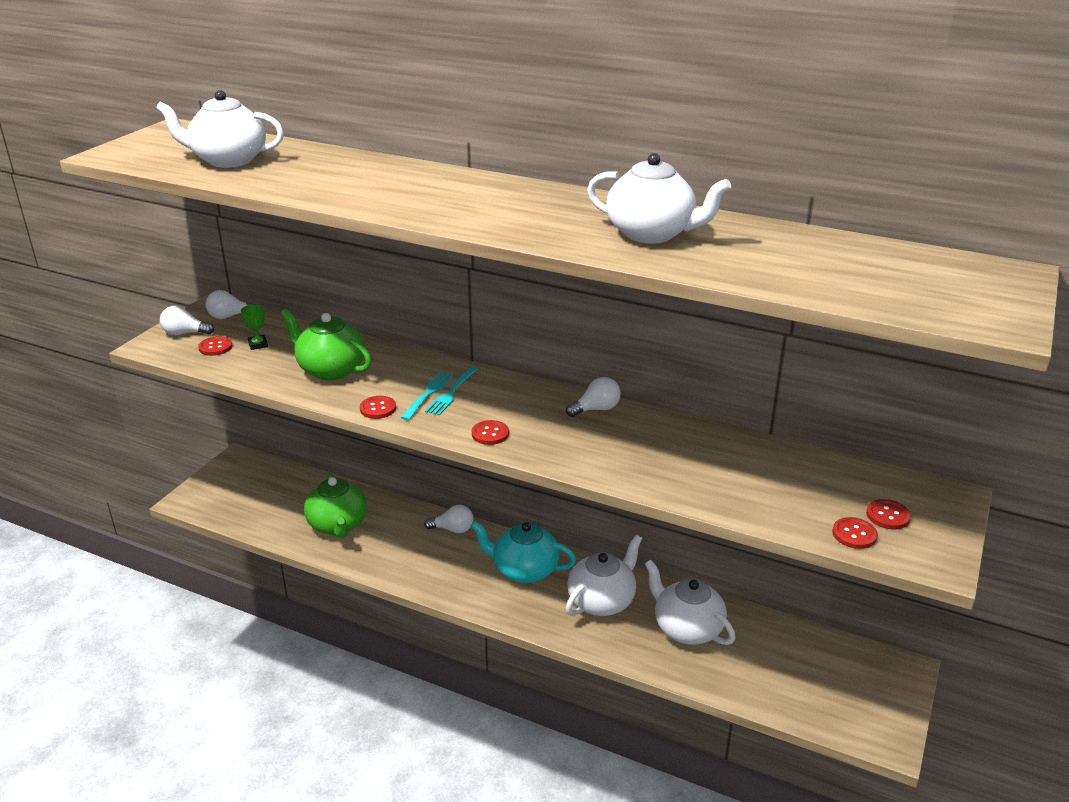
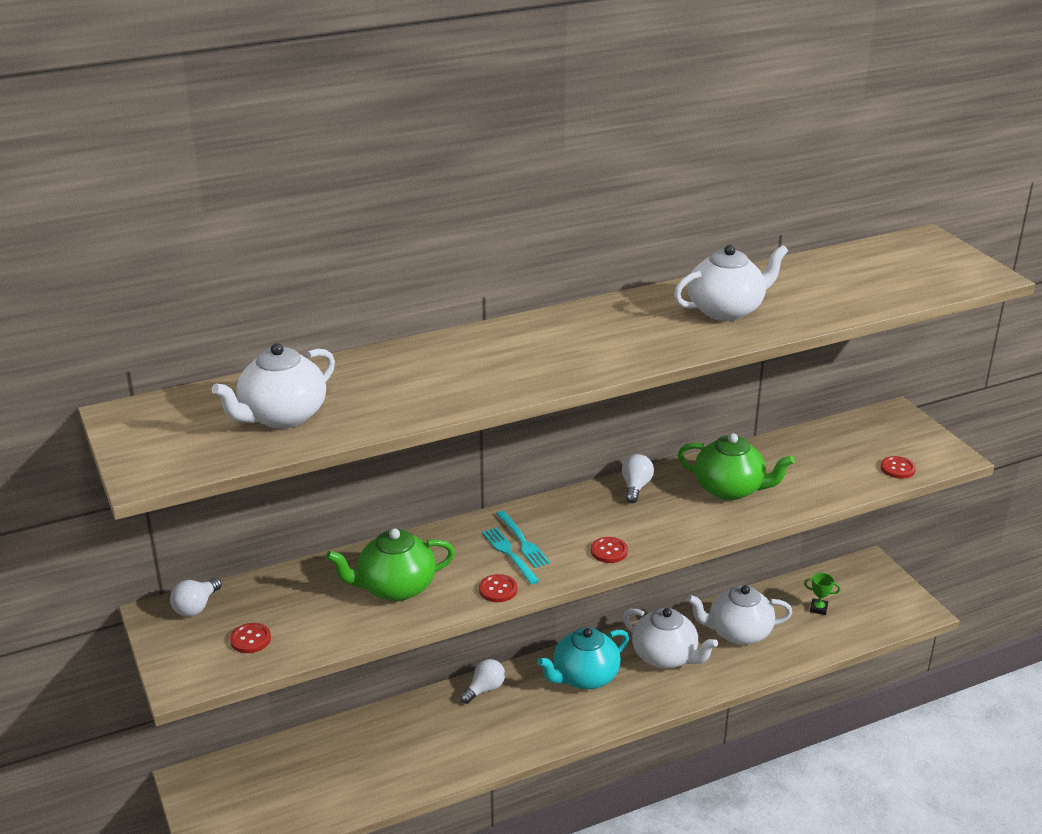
camera: 50 degrees left, 0 degrees up
(184, 333) = (189, 649): white light bulb -> none
(258, 344) = (284, 611): green trophy -> green trophy (818, 608)
(338, 525) = (391, 758): green teapot -> green teapot (730, 489)
(602, 601) = (665, 657): white teapot -> white teapot turned 135 degrees clockwise
(887, 516) = (892, 446): red button -> none

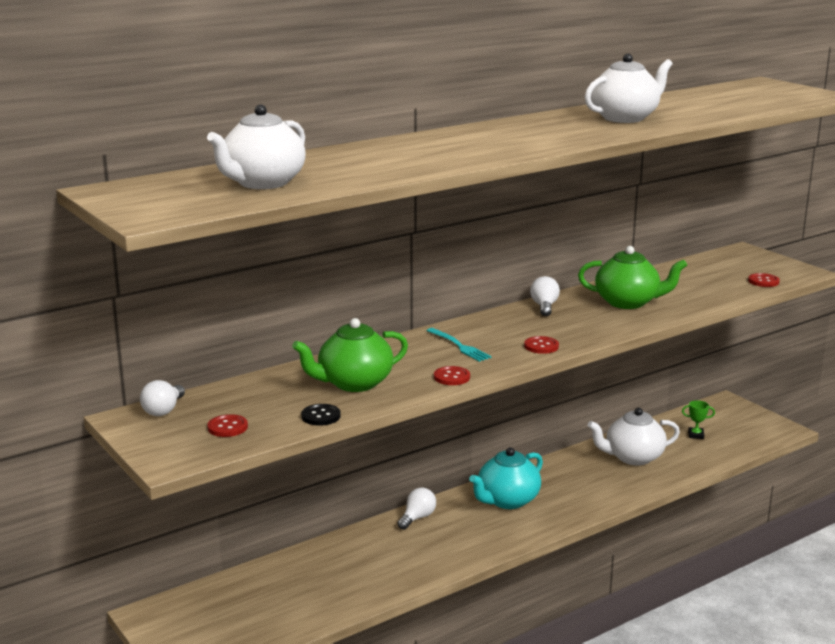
camera: 10 degrees left, 10 degrees down
(346, 634) = (321, 416): none -> black button
(508, 553) = (450, 354): turquoise fork -> none
(665, 657) = (575, 479): white teapot -> none

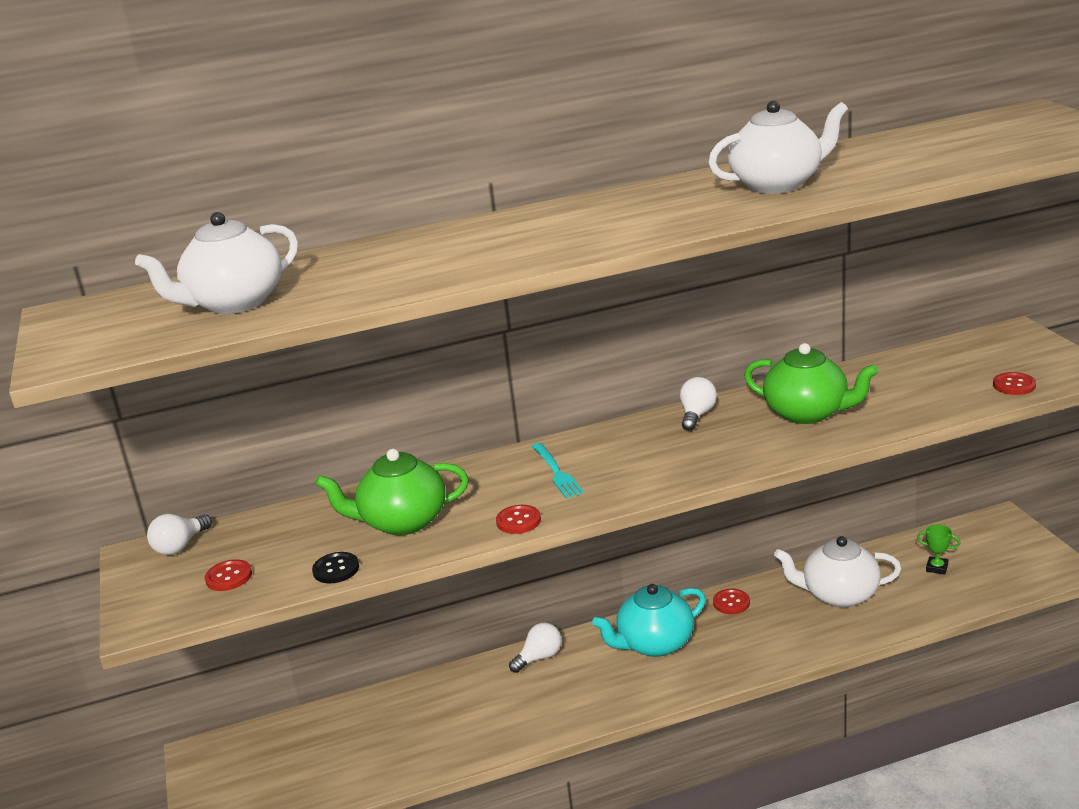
camera: 20 degrees right, 5 degrees up
(541, 346) = (655, 479): red button -> red button (731, 603)

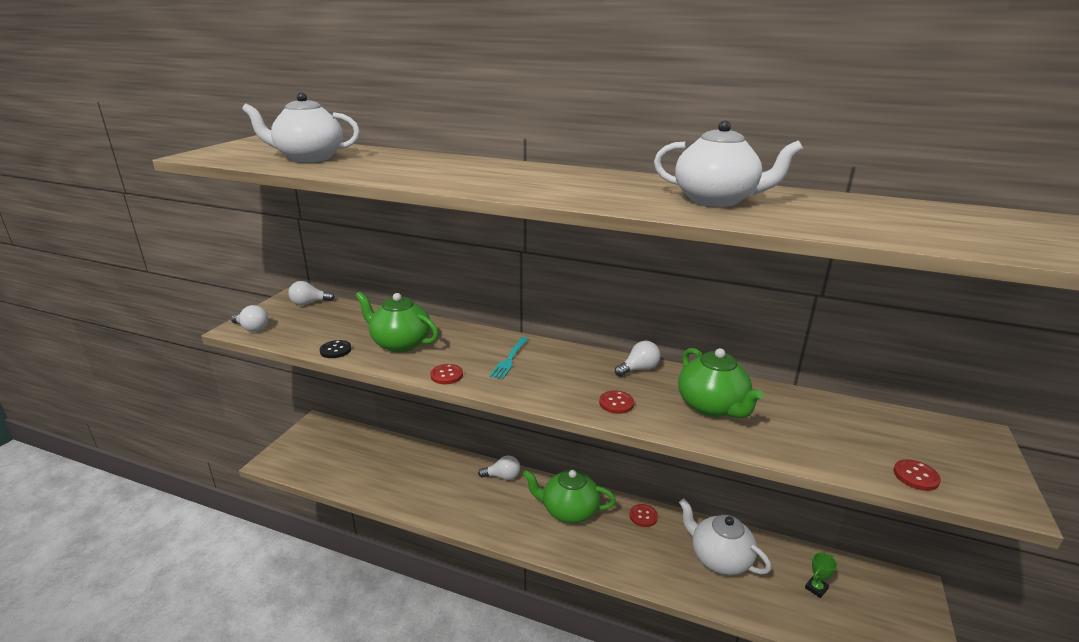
camera: 35 degrees right, 0 degrees up
(163, 610) = (252, 328): none -> white light bulb
(229, 577) = (297, 328): red button -> red button (616, 403)
(654, 644) = (569, 511): turquoise teapot -> green teapot
(937, 568) = (816, 588): green trophy -> green trophy turned 75 degrees clockwise

